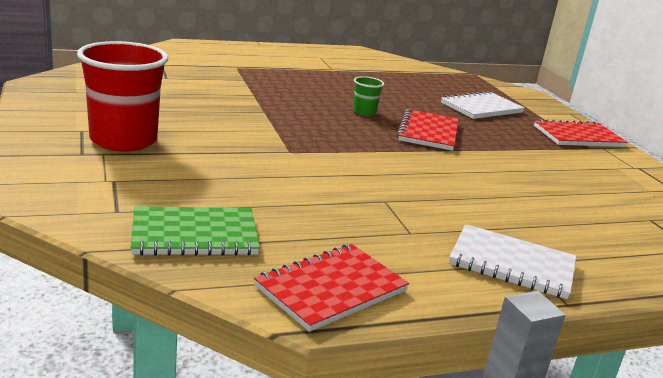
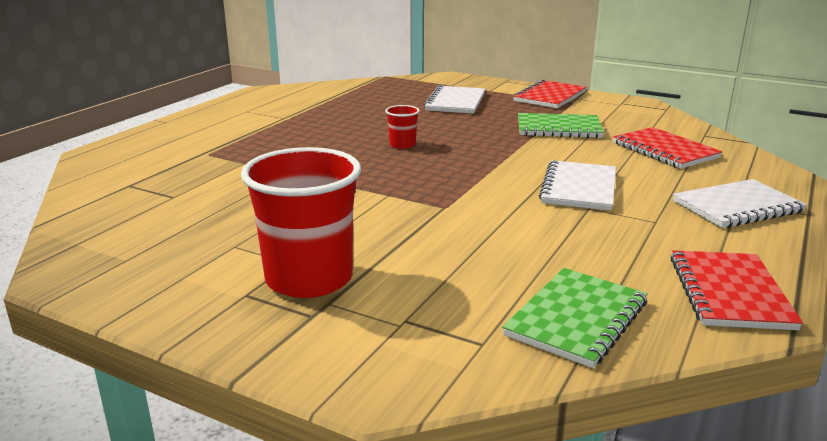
camera: 40 degrees left, 0 degrees up
(364, 112) = (402, 145): green cup -> red cup
(414, 189) = (579, 188): none -> white notebook
(428, 132) = (477, 139): red notebook -> red notebook (664, 150)
(517, 155) = (558, 128): none -> green notebook

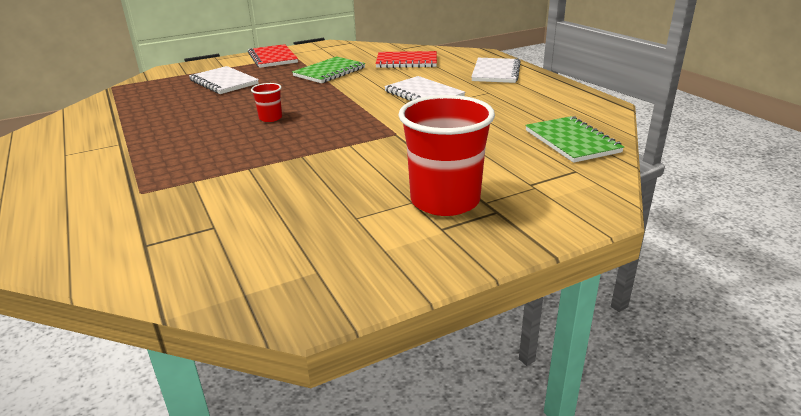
camera: 55 degrees left, 5 degrees up
(729, 292) = (578, 103): red notebook -> none

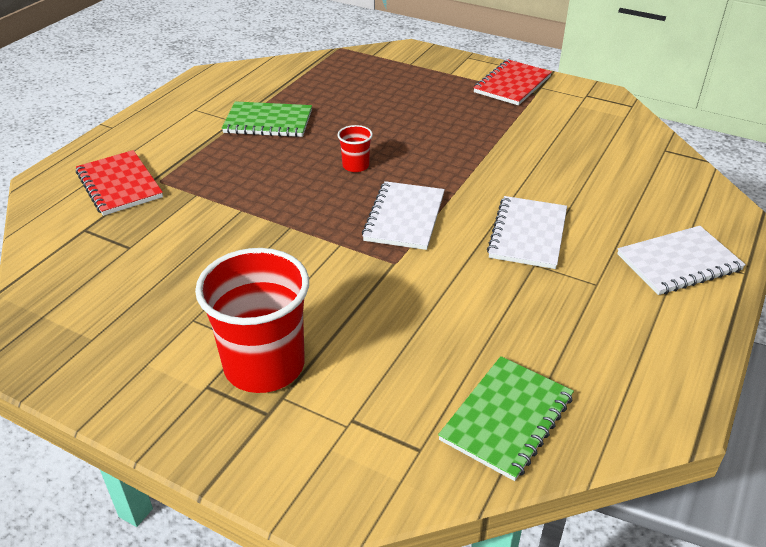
camera: 55 degrees right, 10 degrees up
(223, 82) = (413, 94): white notebook -> white notebook (404, 217)
(329, 72) = (517, 139): green notebook -> green notebook (268, 122)
(406, 62) = (620, 175): red notebook -> red notebook (119, 185)

